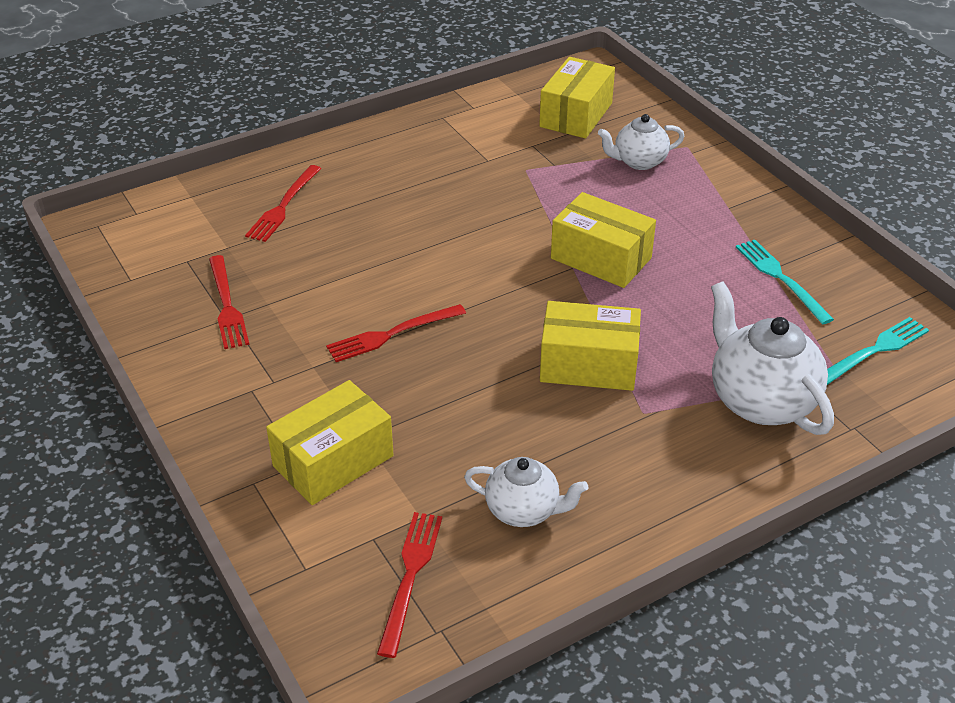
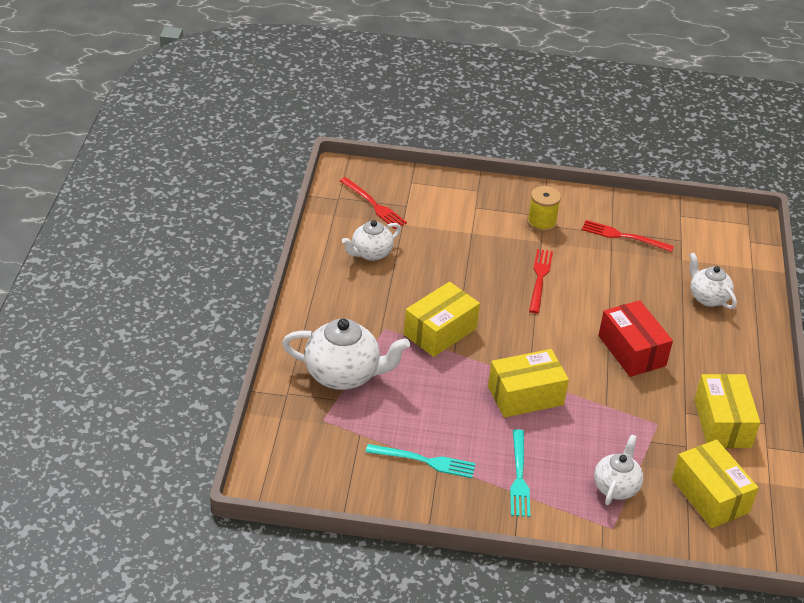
camera: 125 degrees right, 0 degrees up
(269, 385) = (541, 222): none -> yellow spool
(283, 206) = (707, 298): red fork -> white teapot
(333, 461) = (466, 217): yellow box -> yellow box (722, 423)
(438, 221) = (631, 351): none -> red box
(875, 350) = (324, 451): turquoise fork -> turquoise fork (519, 477)

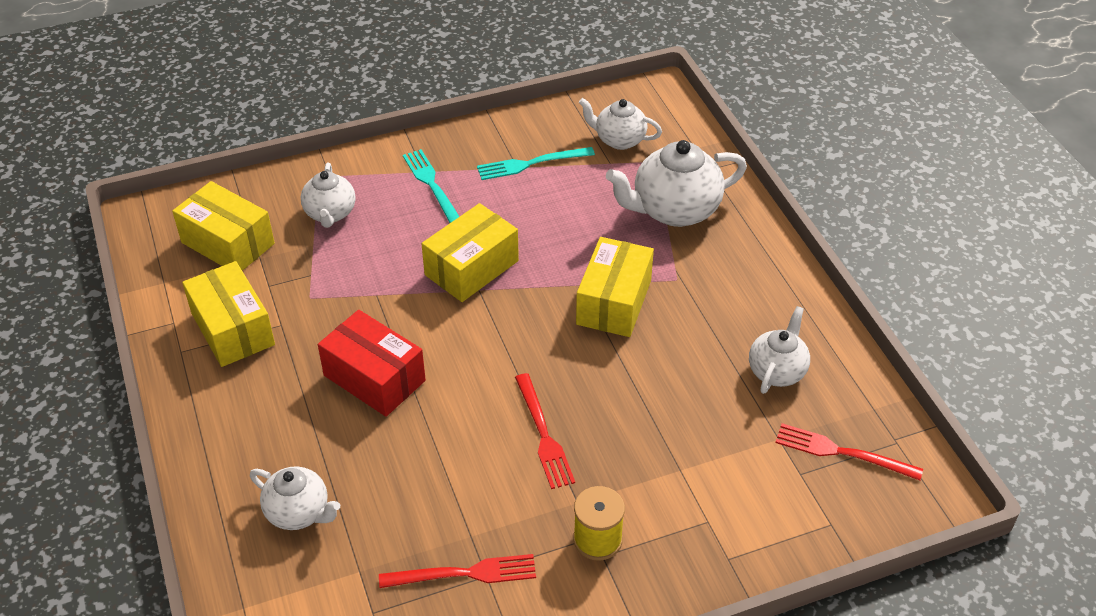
camera: 155 degrees right, 5 degrees up
(335, 451) = (619, 140): none -> white teapot

